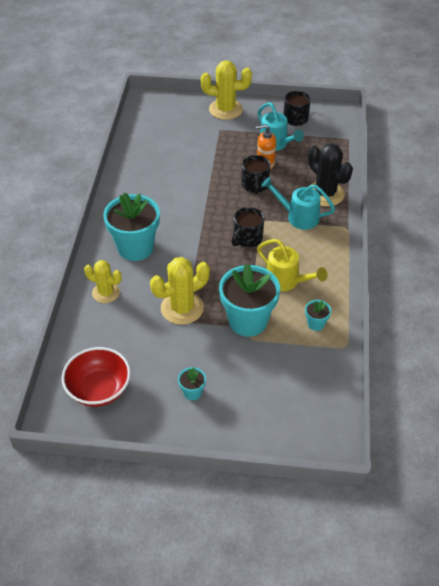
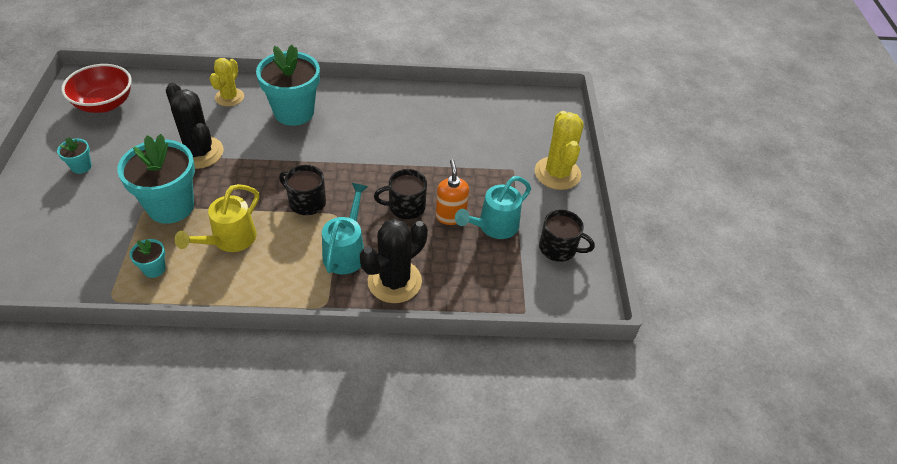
camera: 80 degrees right, 0 degrees up
(182, 308) = (199, 153): yellow cactus -> black cactus

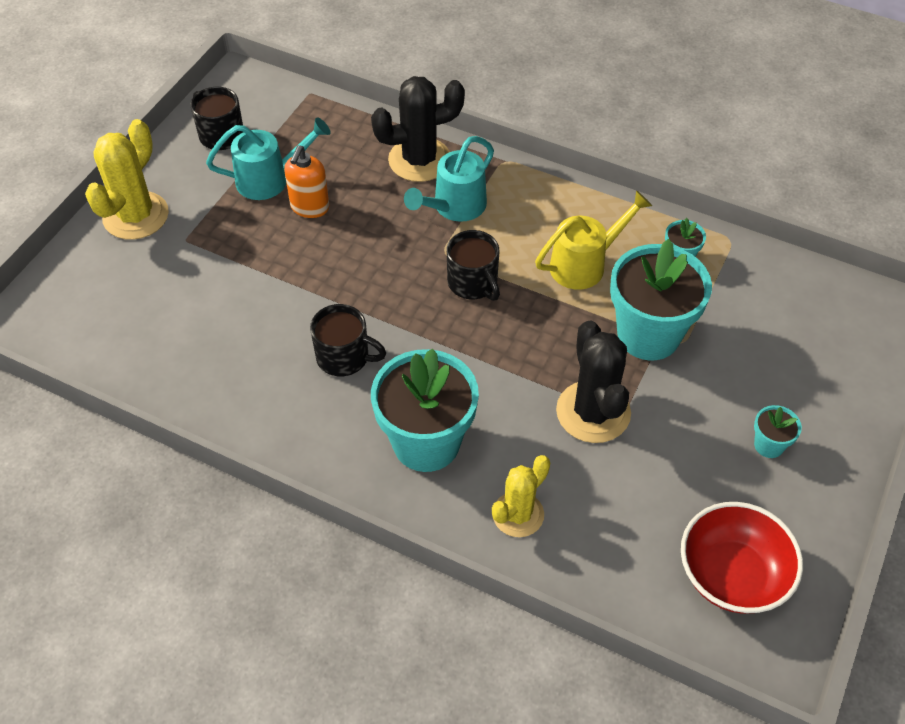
camera: 150 degrees left, 5 degrees up
(406, 207) = (354, 236): black mug -> black mug (344, 357)

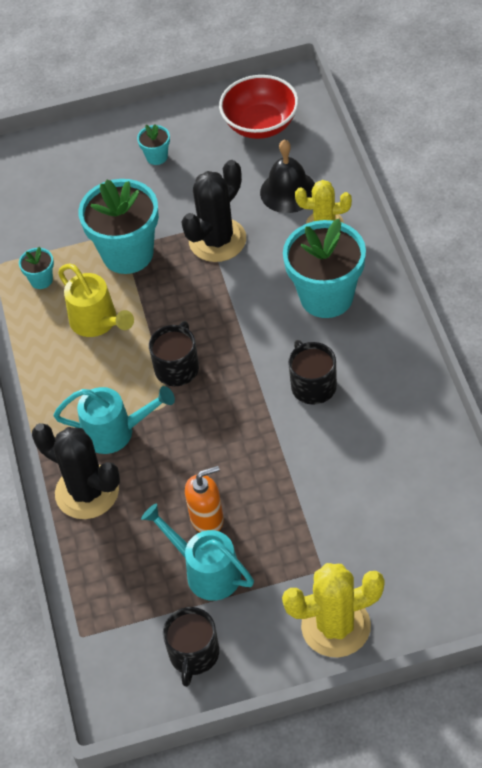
camera: 125 degrees left, 0 degrees up
(585, 264) = (98, 322): yellow watering can -> yellow watering can turned 150 degrees counterclockwise
(599, 520) = (288, 191): none -> black bell

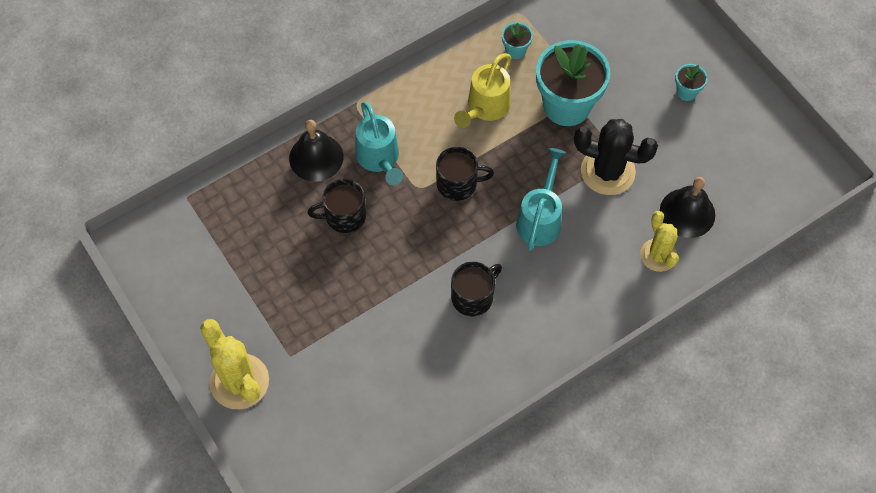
camera: 65 degrees right, 10 degrees up
(87, 492) = (316, 157): black cactus -> black bell
(194, 654) = (189, 282): black mug -> black mug (344, 216)
(206, 571) = (266, 268): turquoise watering can -> turquoise watering can (540, 218)
(207, 519) = (314, 254): orange soap dispenser -> none
(260, 125) = (760, 165): red bowl -> none
(326, 297) = (574, 280): turquoise flower pot -> none

